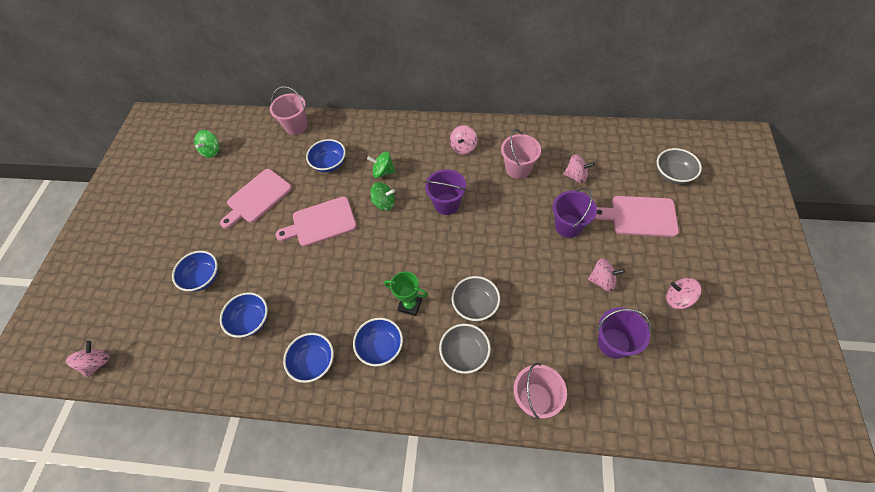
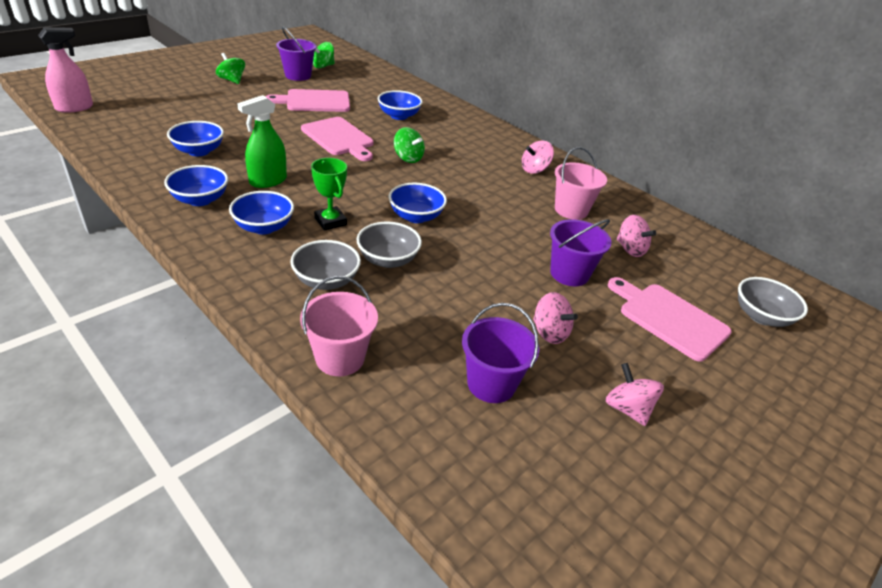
camera: 30 degrees right, 20 degrees down
(97, 363) = (74, 107): pink spinning top -> pink spray bottle
(203, 278) = (208, 113): blue bowl -> blue bowl (416, 216)
(296, 126) = (406, 87): pink bucket -> none
(321, 222) = (339, 138): pink cutting board -> pink cutting board turned 150 degrees counterclockwise
(331, 305) = (268, 181): none -> green spray bottle
(383, 172) = (436, 143): green spinning top -> green spinning top (232, 80)
(447, 204) = (464, 189): purple bucket -> purple bucket (298, 75)

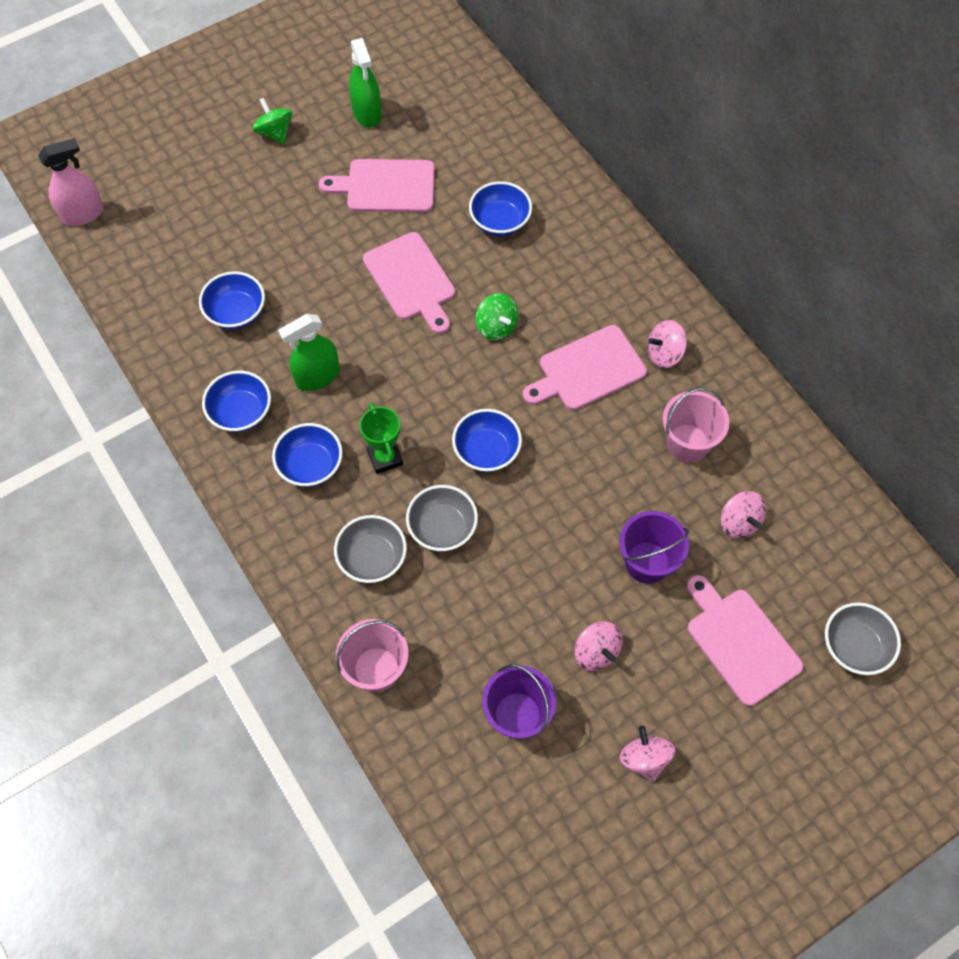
camera: 15 degrees right, 25 degrees up
(298, 75) = (367, 113): purple bucket -> green spray bottle
(323, 66) = (406, 82): green spinning top -> none
(482, 177) = (587, 370): none -> pink cutting board

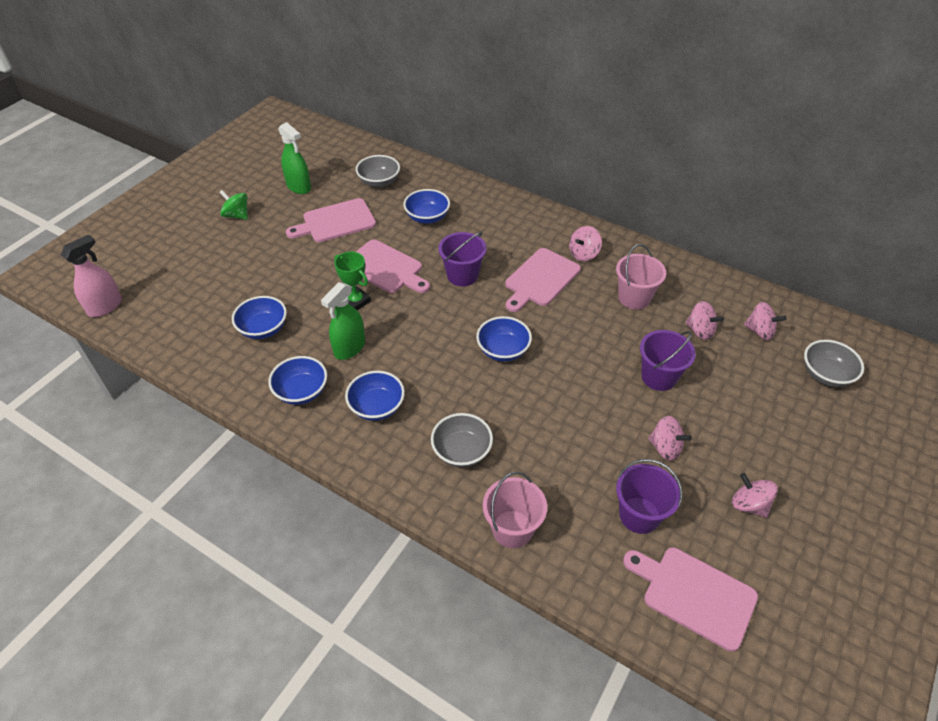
camera: 25 degrees left, 15 degrees down
(385, 457) = (431, 381): green trophy -> green trophy (356, 301)
(442, 528) = (502, 410): grey bowl -> grey bowl (379, 182)
(496, 327) = (462, 275): green spinning top -> purple bucket
(740, 642) = (754, 401): pink cutting board -> pink cutting board (694, 594)
(814, 555) = (759, 331): none -> pink spinning top

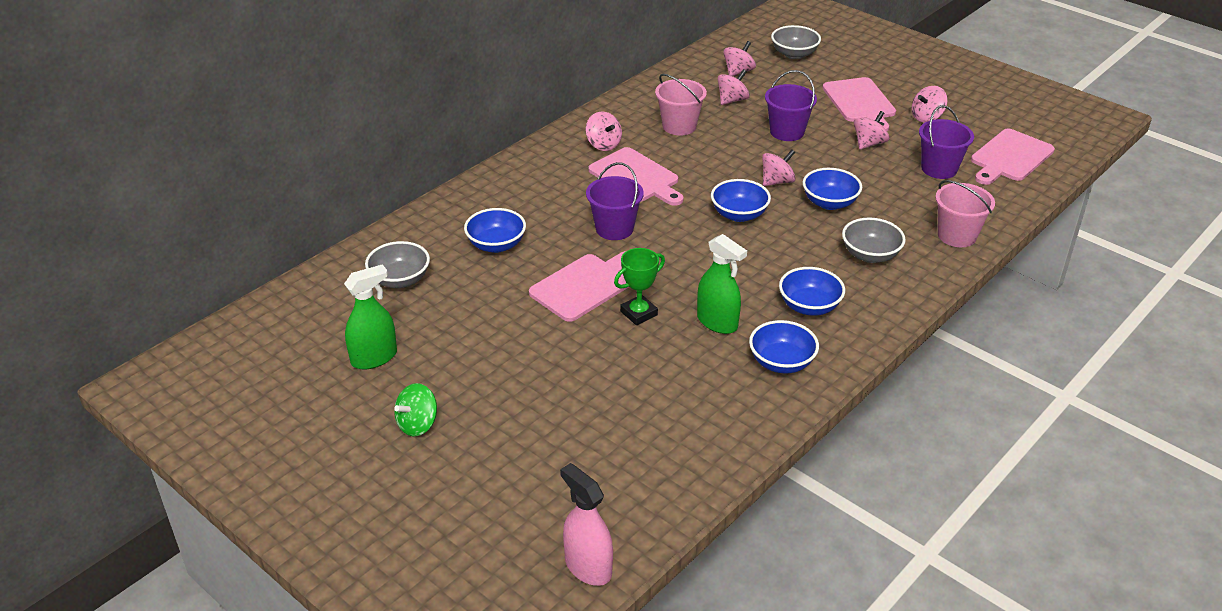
camera: 80 degrees left, 10 degrees down
(263, 329) = (671, 394): blue bowl -> blue bowl (829, 203)
(335, 222) = (473, 324): pink cutting board -> pink cutting board (860, 102)
(565, 374) = (777, 181): none -> pink spinning top

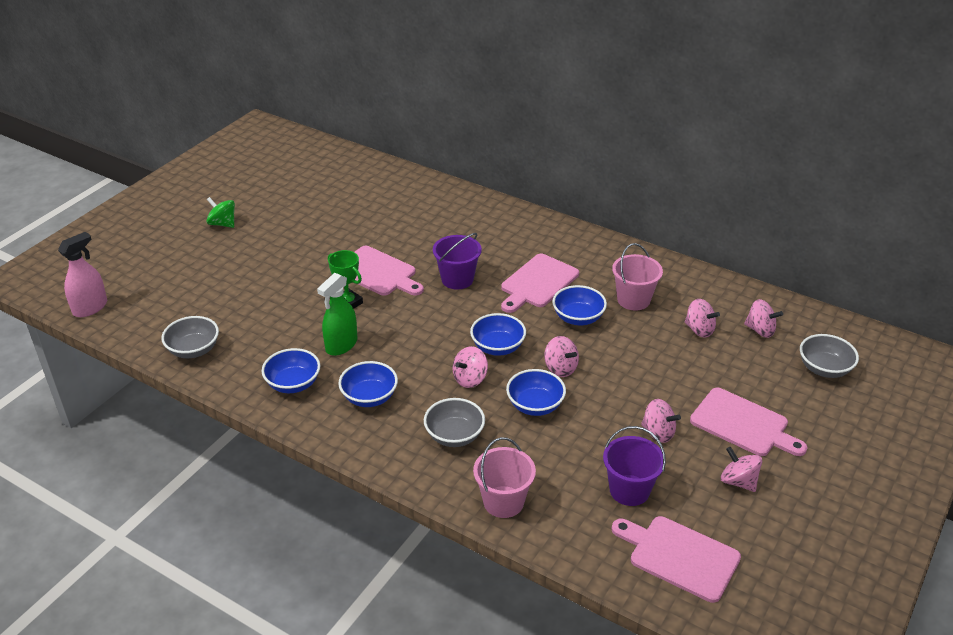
camera: 80 degrees right, 0 degrees up
(374, 358) = (287, 197): green spray bottle -> none
(400, 280) = (371, 192): grey bowl -> grey bowl (193, 350)
(496, 245) = (421, 225): blue bowl -> blue bowl (578, 318)
(603, 144) = (583, 260): pink spinning top -> pink spinning top (470, 379)
(787, 132) = (655, 371): purple bucket -> none
(860, 102) = (743, 424): pink cutting board -> pink cutting board turned 120 degrees counterclockwise

